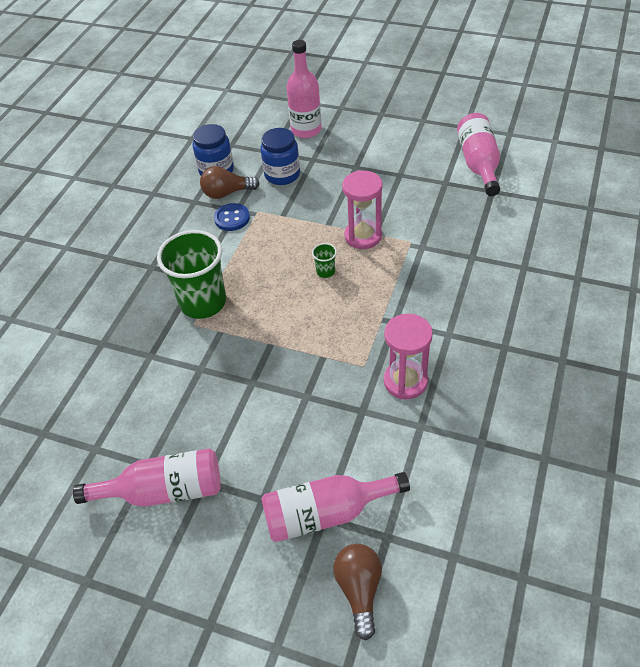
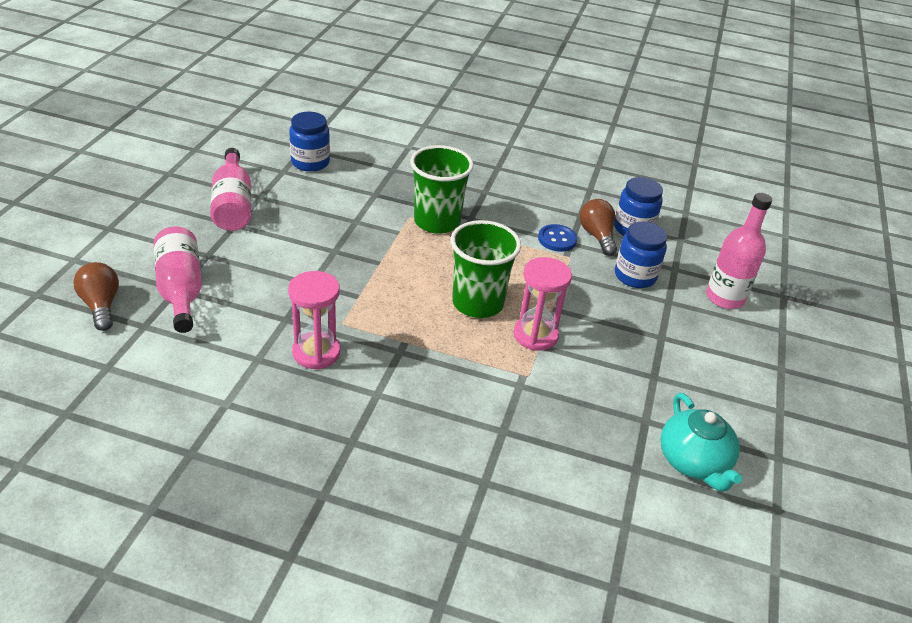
camera: 80 degrees right, 10 degrees down
(78, 422) = (310, 162): none -> blue jar
(325, 271) = (477, 303): green cup -> green cup, size x2.46
(359, 590) = (101, 306): brown light bulb -> brown light bulb turned 105 degrees counterclockwise
(478, 164) = (693, 462): pink bottle -> turquoise teapot

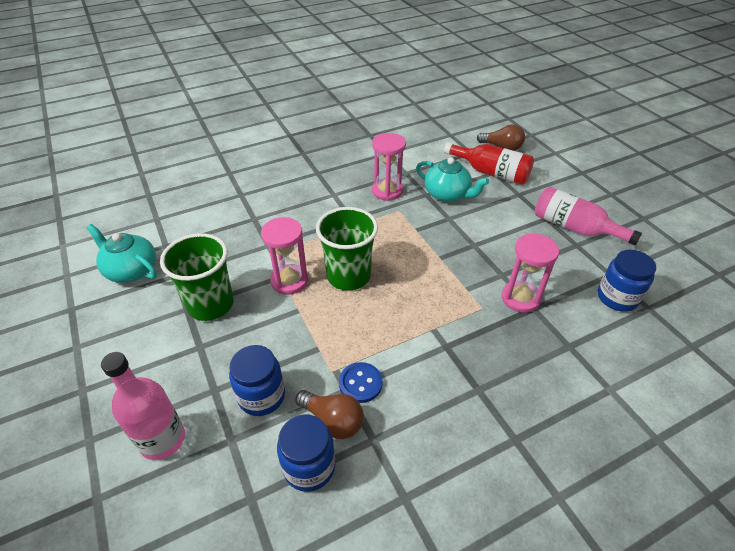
camera: 140 degrees right, 5 degrees up
(181, 290) = (491, 173): pink bottle -> red bottle
(267, 303) = (447, 194): none -> turquoise teapot
(372, 203) = (520, 298): none -> pink hourglass
(437, 222) = (460, 320): green cup -> green cup (210, 304)

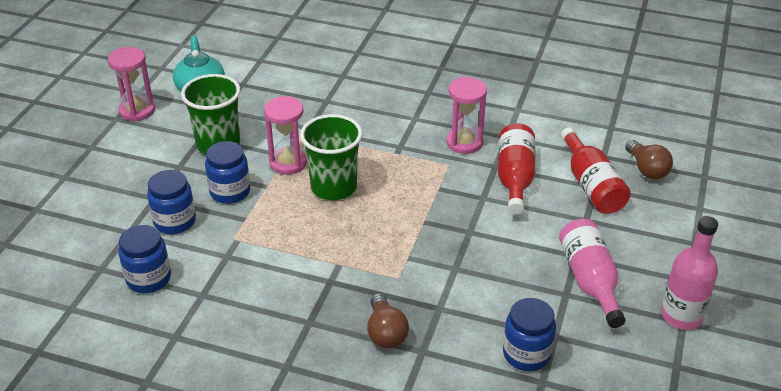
camera: 45 degrees right, 5 degrees down
(162, 439) = (97, 204): pink bottle -> pink bottle (681, 315)
(275, 335) = (230, 192): none -> blue jar
(333, 420) = (194, 266): brown light bulb -> brown light bulb (385, 332)
(360, 383) = (240, 259): blue button -> none
(447, 194) = (515, 178): turquoise teapot -> red bottle
(520, 298) = (440, 294): pink hourglass -> pink hourglass (137, 110)

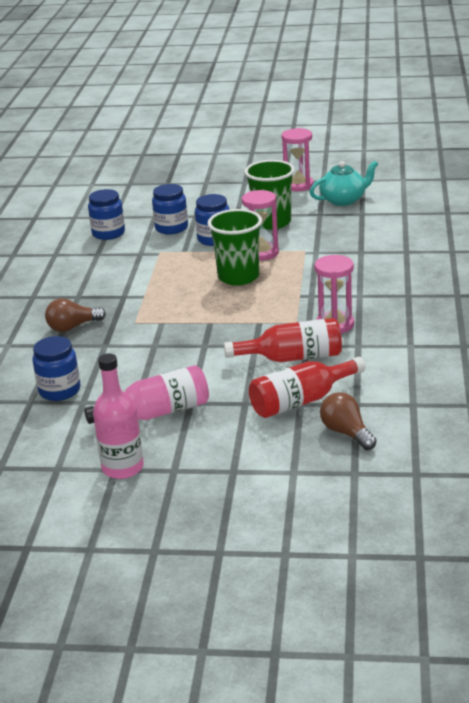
camera: 80 degrees right, 10 degrees down
(646, 169) = (346, 433): brown light bulb -> brown light bulb turned 90 degrees clockwise

